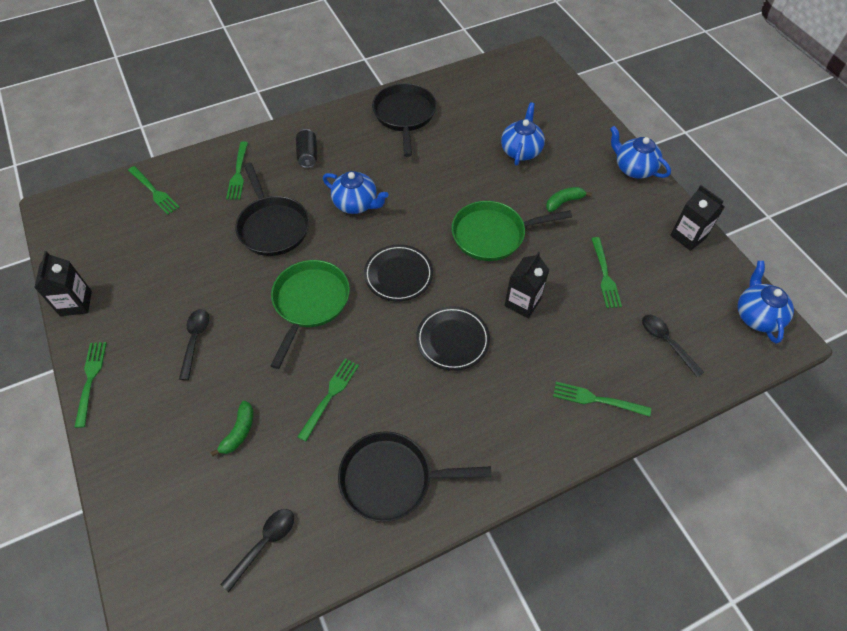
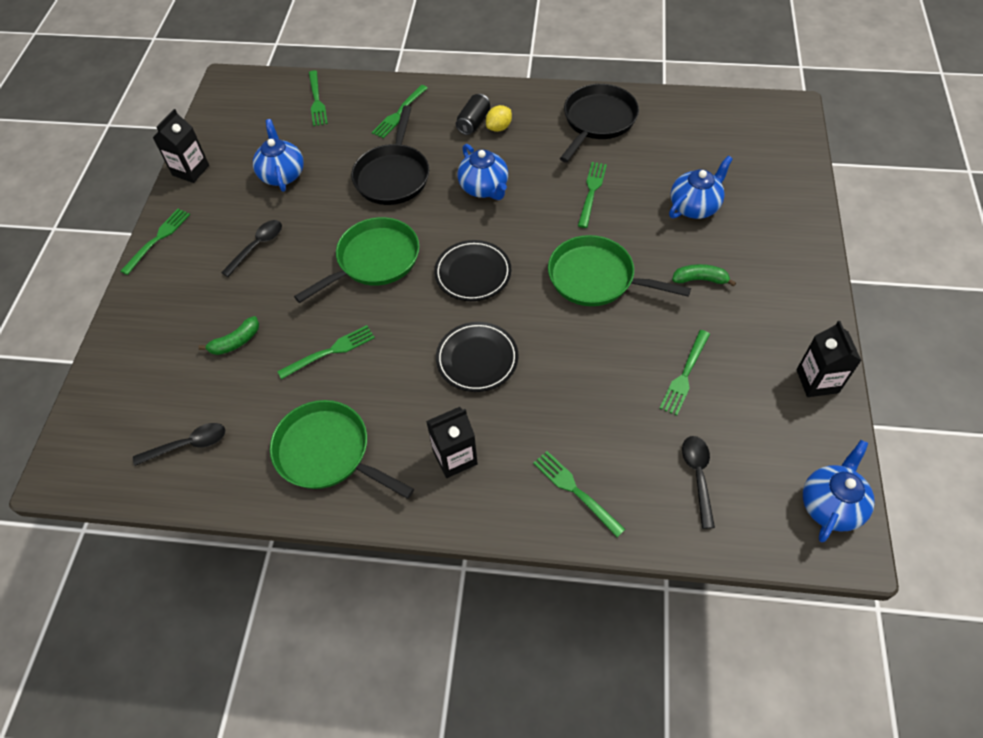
camera: 35 degrees right, 0 degrees up
(331, 151) = (499, 127): none -> yellow lemon
(392, 479) = (327, 452): black pan -> green pan
(440, 171) = (591, 191): none -> green fork
(522, 302) = (574, 358): black carton -> black carton (455, 457)
(633, 168) = (812, 279): blue teapot -> blue teapot (282, 174)

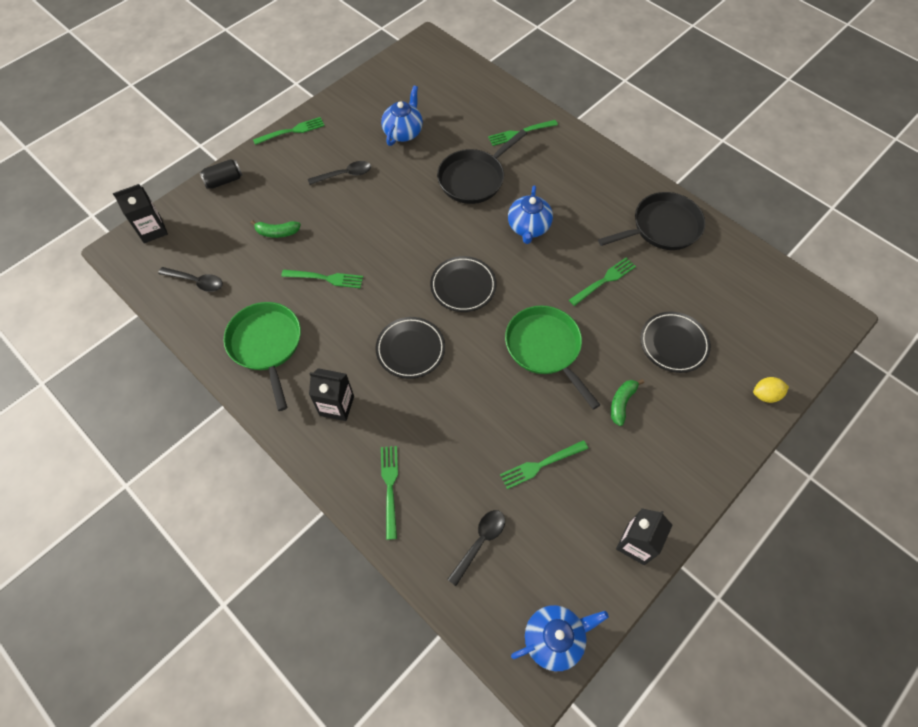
camera: 35 degrees right, 5 degrees up
(190, 170) = (350, 94): black carton -> black carton (152, 230)
(317, 101) = (473, 90): green fork -> none
(374, 260) = (407, 233): green pan -> none
(473, 122) = (567, 172): black can -> black can (224, 181)
(499, 127) = (582, 187): yellow lemon -> yellow lemon (765, 395)
(695, 206) = (673, 344): blue teapot -> black plate
(700, 279) = (622, 403): green banana -> green banana turned 105 degrees counterclockwise

